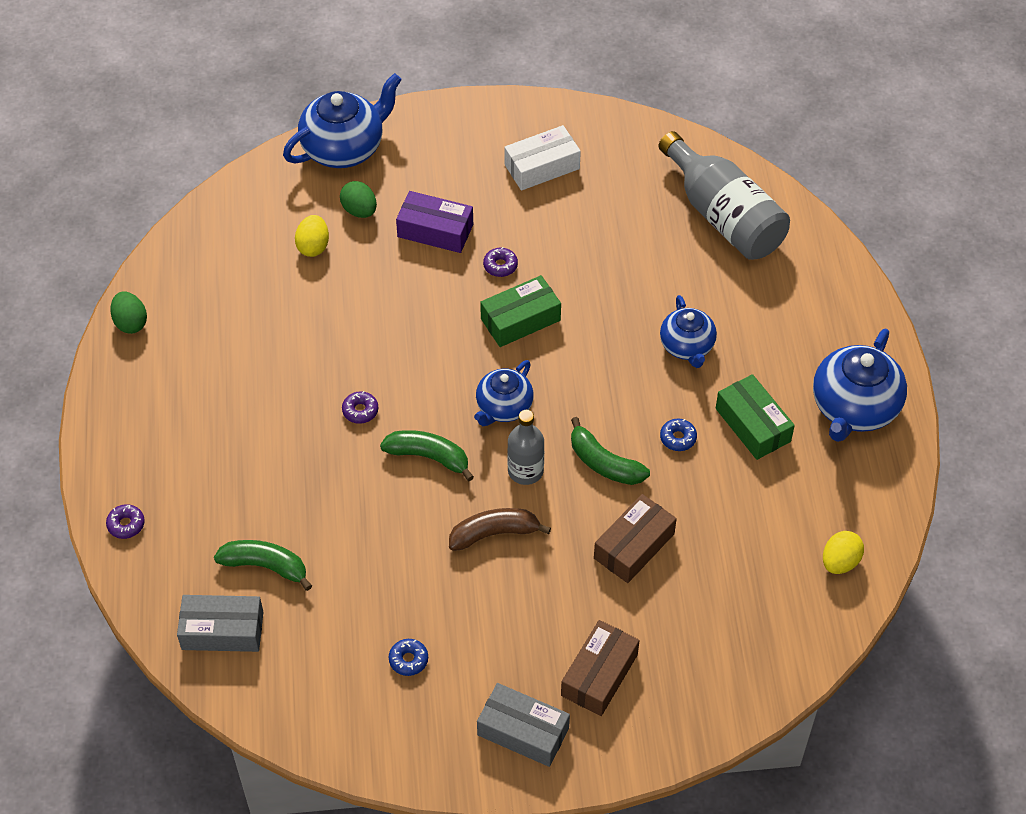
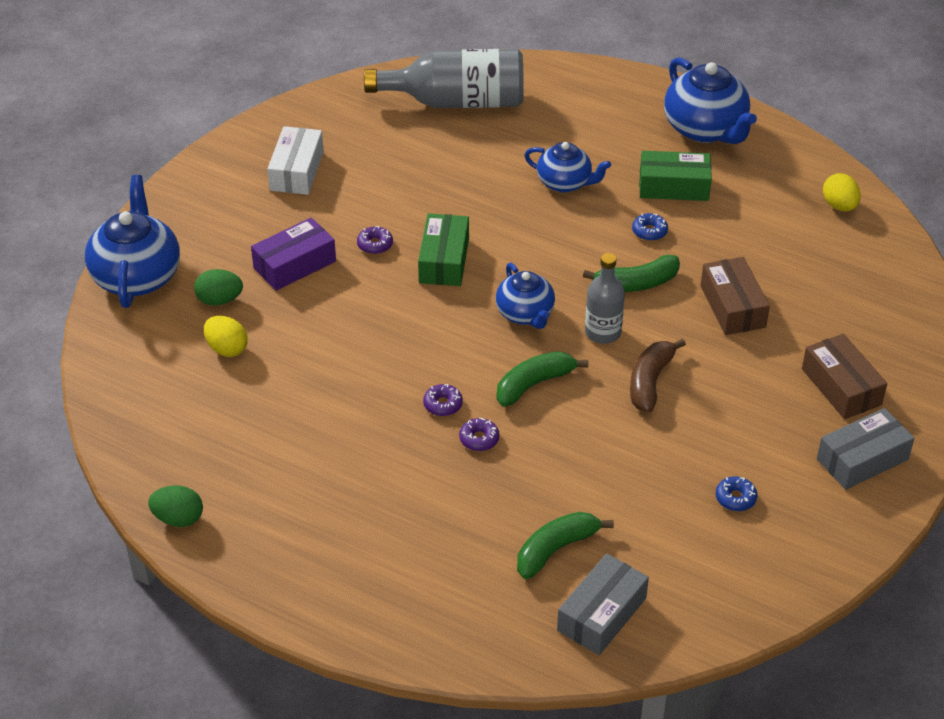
camera: 55 degrees left, 10 degrees down
(126, 524) = (418, 633): purple donut -> purple donut (479, 439)

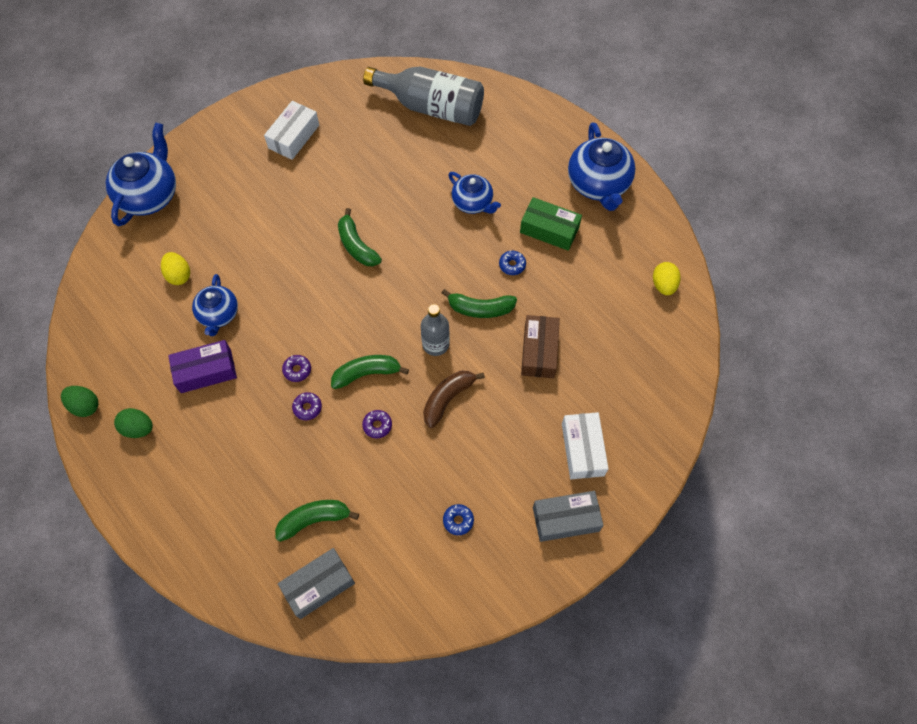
camera: 20 degrees right, 20 degrees up
(219, 300) = (193, 232): green egg -> green egg (138, 428)
(295, 265) = (255, 218): purple box -> purple box (206, 371)
(375, 244) = (316, 217): purple donut -> purple donut (377, 425)
(444, 260) = (356, 245): green box -> green banana
(525, 314) = (390, 310): blue teapot -> blue teapot (218, 314)
(841, 387) = (582, 449): brown box -> white box

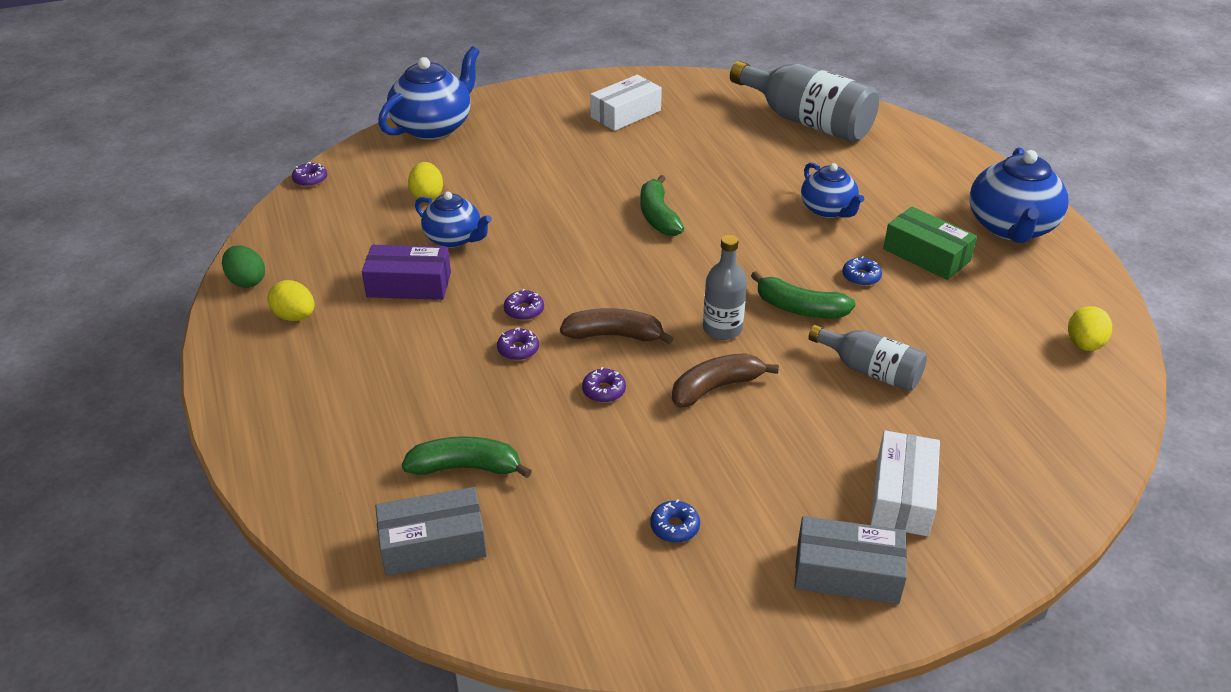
camera: 20 degrees right, 25 degrees down
(79, 284) = (310, 179): none -> purple donut
(138, 428) = (295, 316): green egg -> yellow egg
(218, 314) = (454, 239): blue teapot -> blue teapot turned 75 degrees counterclockwise
(367, 373) = (614, 335): green banana -> brown banana
(539, 351) = (870, 370): brown box -> grey bottle

